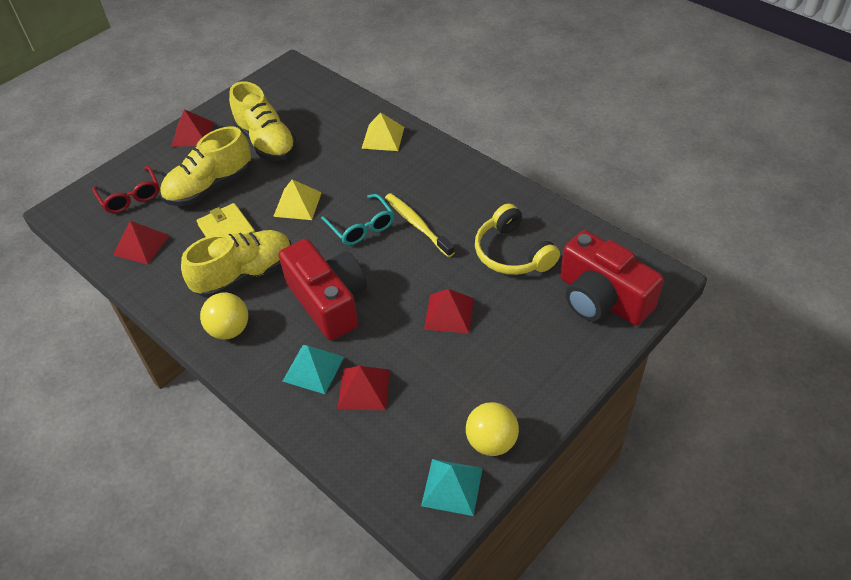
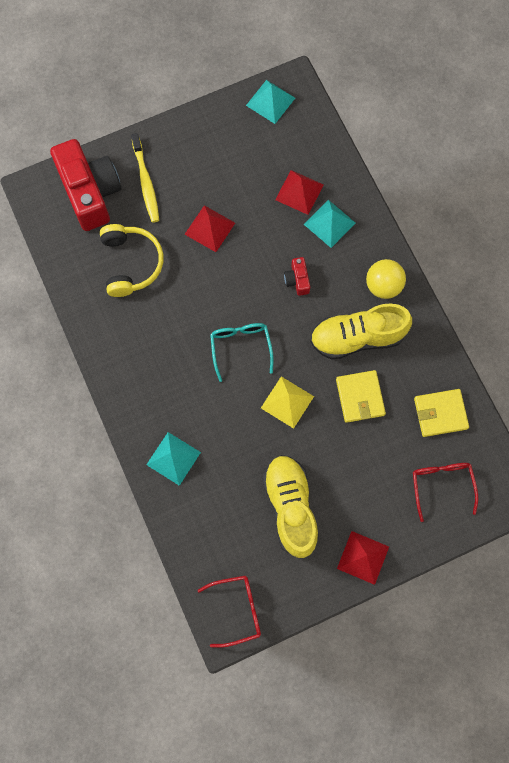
camera: 160 degrees left, 25 degrees up
(141, 245) = (440, 413): red pyramid -> yellow wallet
(210, 187) = (362, 464): yellow shoe -> none
(286, 79) = (237, 610): none -> red glasses
(328, 301) = (297, 280): red camera -> red camera, size x0.42
(383, 137) = (173, 458): yellow pyramid -> turquoise pyramid
(417, 224) = (192, 329): yellow toothbrush -> yellow toothbrush (146, 182)
(491, 442) = (231, 119): yellow ball -> none

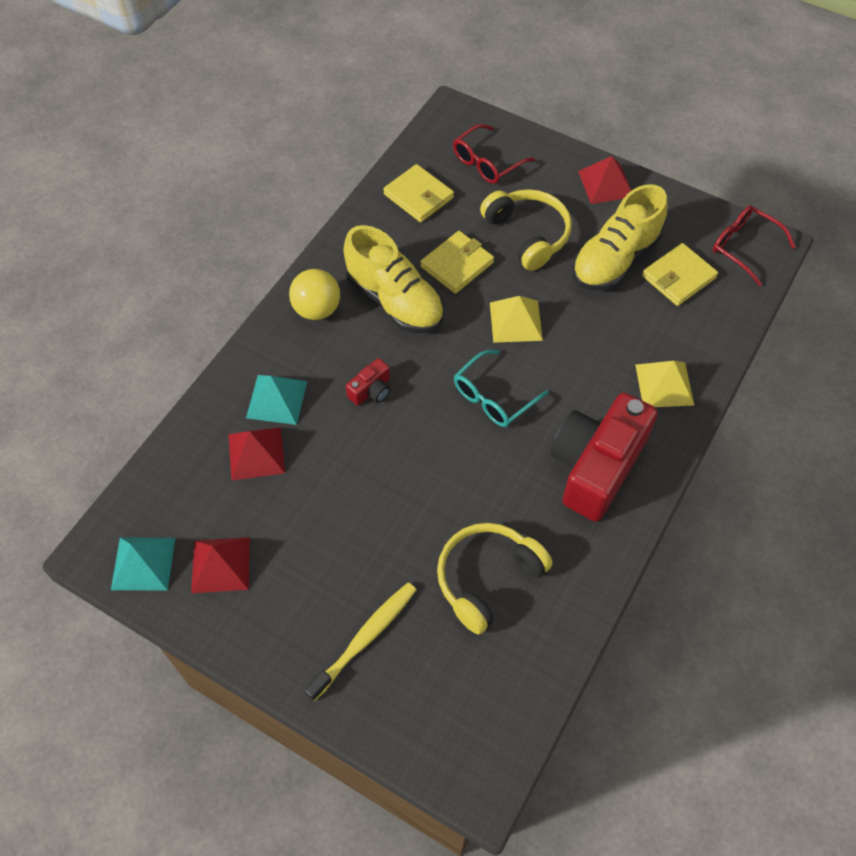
camera: 125 degrees left, 15 degrees down
(90, 192) = (430, 701): red camera -> red camera (596, 466)
(173, 458) = (664, 384): turquoise pyramid -> yellow pyramid
(210, 228) = (374, 520): red pyramid -> red pyramid (220, 564)
(245, 539) = (678, 277): none -> yellow wallet
(353, 464) = (527, 234): none -> yellow headphones

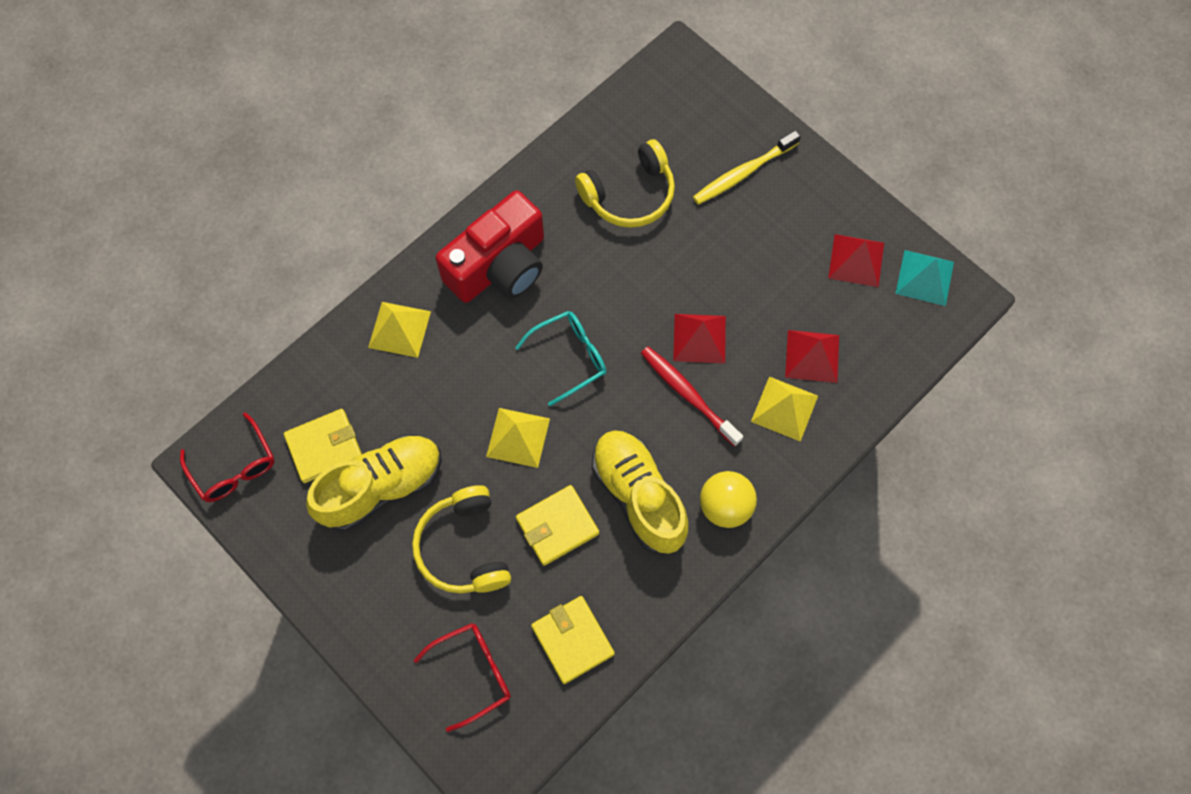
camera: 165 degrees left, 10 degrees up
(277, 399) = (784, 408): turquoise pyramid -> yellow pyramid
(371, 390) = (688, 394): red camera -> red toothbrush
(606, 183) = (344, 599): red pyramid -> red pyramid (699, 338)

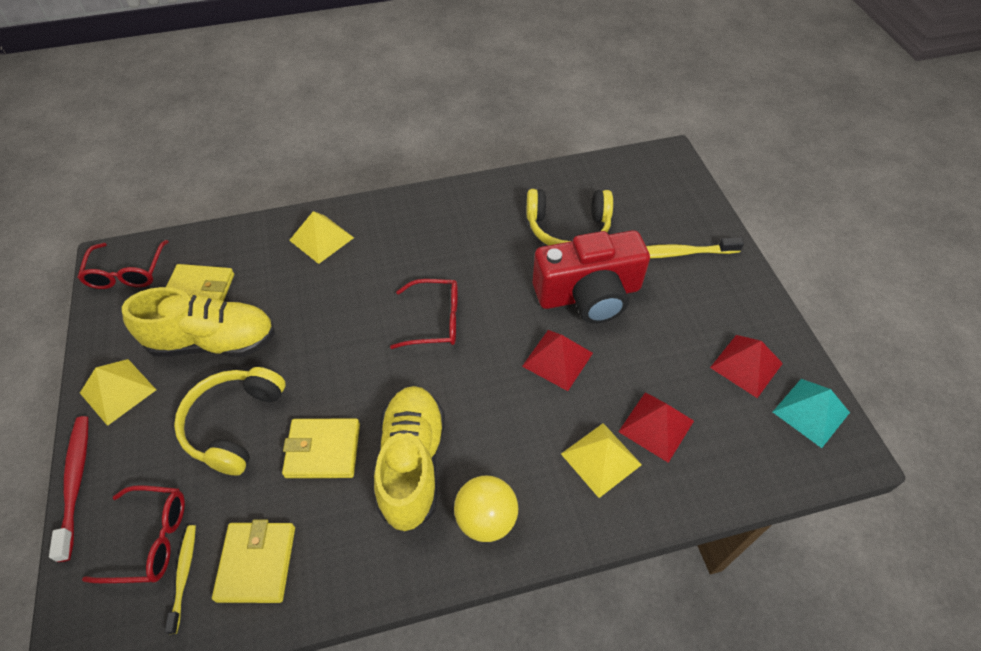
camera: 30 degrees right, 15 degrees down
(499, 266) = (429, 231): red camera -> red camera (588, 294)
(518, 437) = (347, 360): yellow pyramid -> yellow pyramid (118, 391)
(523, 681) = (184, 575): none -> yellow toothbrush
(569, 357) = (435, 320): turquoise glasses -> red glasses
(688, 394) = (516, 400): red toothbrush -> red toothbrush (76, 483)

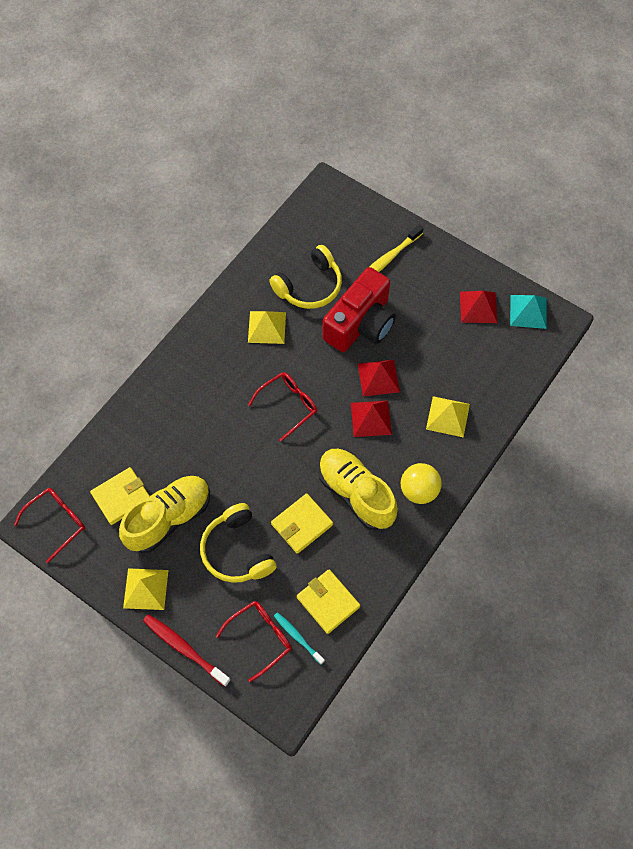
camera: 40 degrees left, 10 degrees up
(127, 273) = (57, 522): red glasses -> red glasses turned 90 degrees counterclockwise
(184, 575) = (297, 637): yellow toothbrush -> turquoise toothbrush
(321, 239) = (161, 405): yellow pyramid -> yellow pyramid (267, 327)
(656, 426) = (460, 377): red pyramid -> red pyramid (370, 418)

